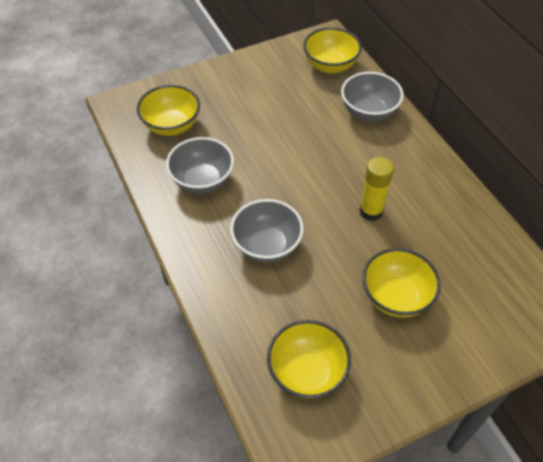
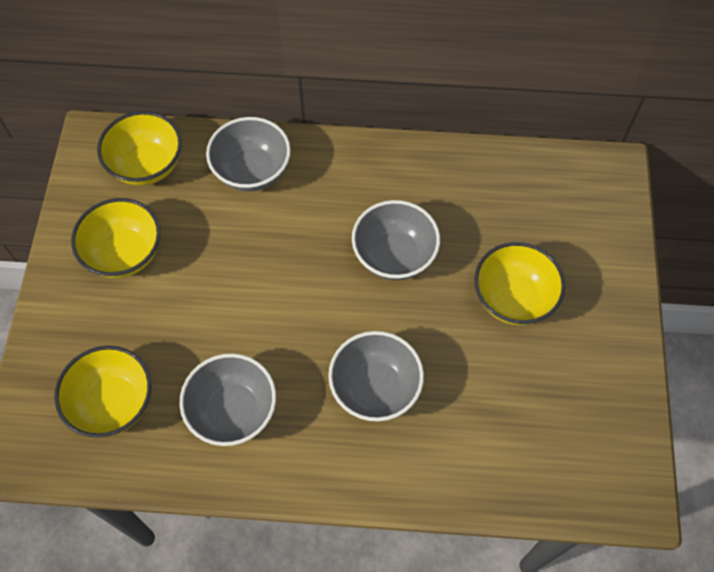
camera: 60 degrees left, 10 degrees up
(307, 372) = (554, 434): yellow bowl -> yellow bowl (125, 254)
(371, 211) = (394, 256): yellow glue stick -> grey bowl

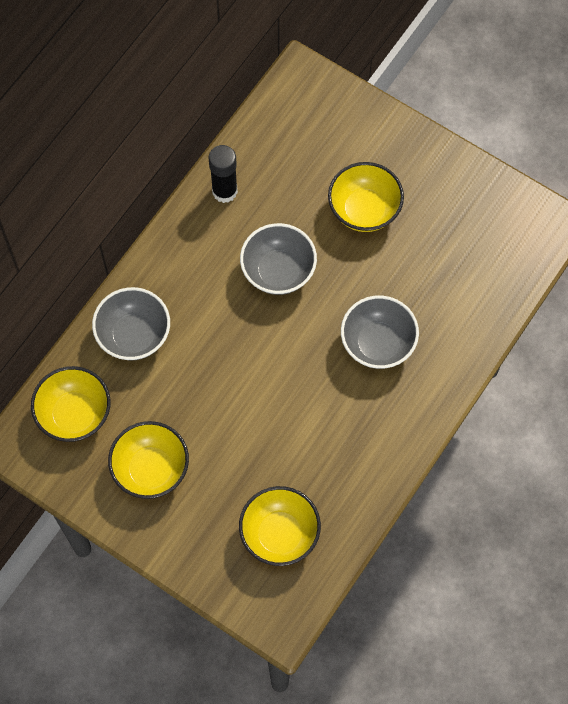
camera: 60 degrees left, 5 degrees up
(233, 411) = (337, 451): grey bowl -> none
(446, 168) = (224, 191): none -> black glue stick

